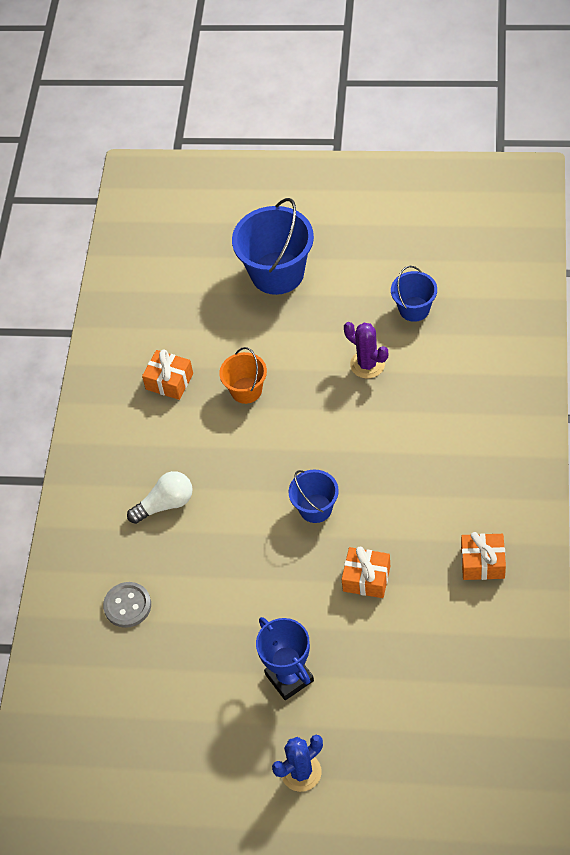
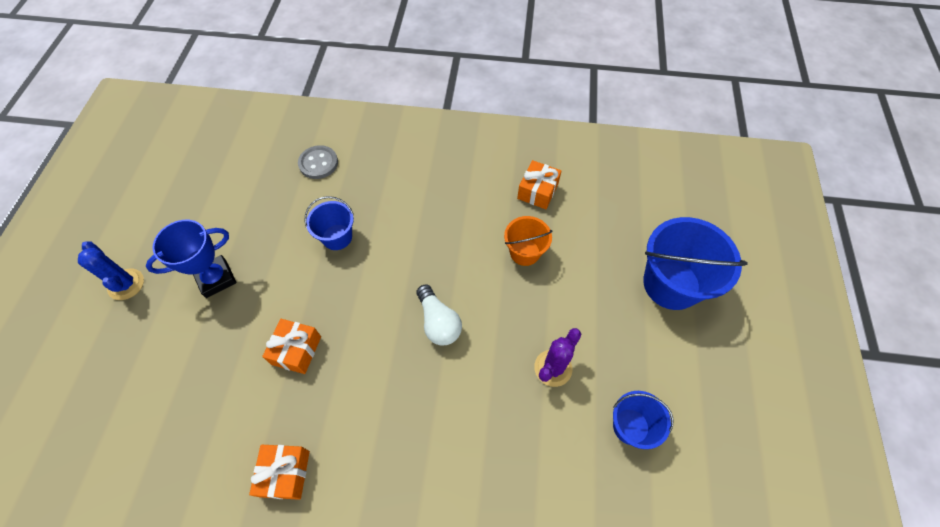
camera: 85 degrees right, 5 degrees up
(165, 504) = (409, 188): white light bulb -> white light bulb (438, 322)
(315, 508) = (383, 308): blue bucket -> blue bucket (337, 237)

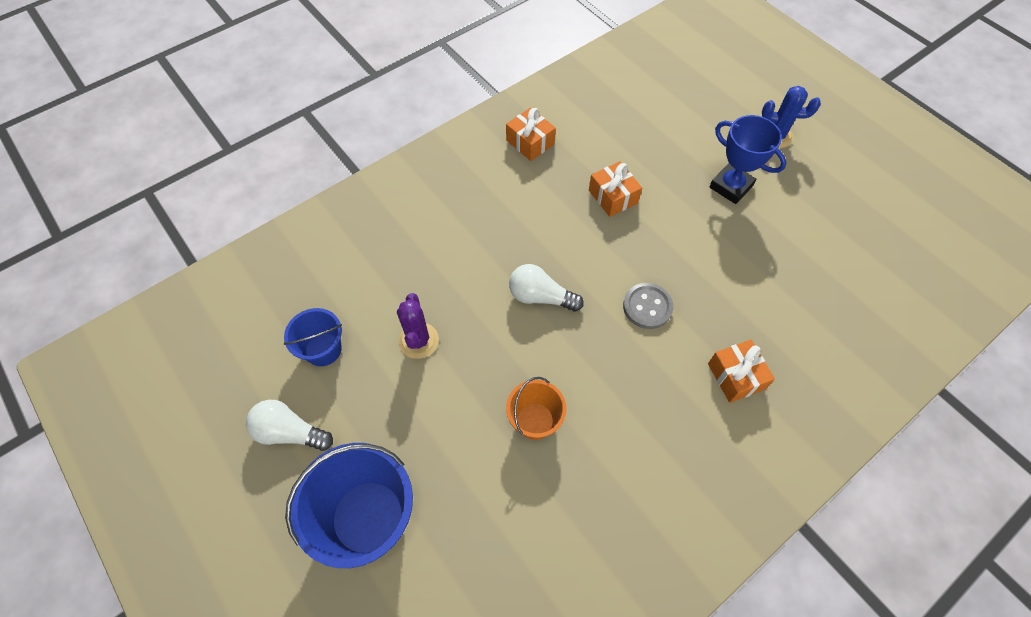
camera: 135 degrees right, 0 degrees up
(216, 278) = (731, 186): blue trophy -> blue trophy turned 60 degrees counterclockwise
(318, 163) = (811, 333): grey button -> grey button (647, 307)
(337, 237) = (699, 287): blue bucket -> none
(537, 191) = (590, 505): orange gift -> orange gift (736, 376)
(694, 380) = (290, 432): none -> white light bulb

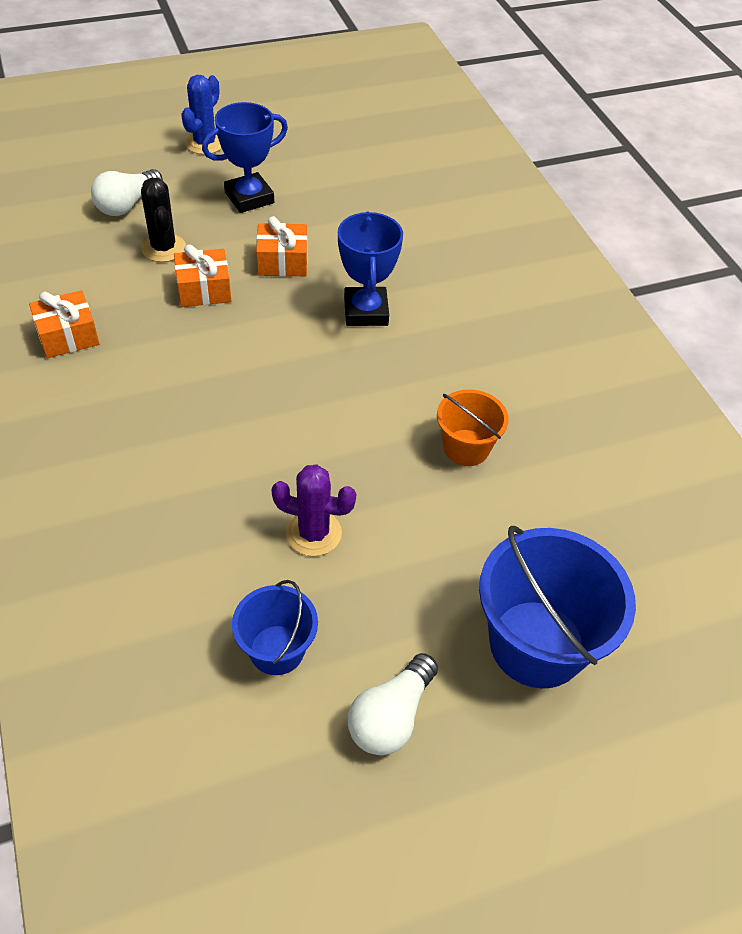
camera: 75 degrees left, 10 degrees down
(540, 297) = (308, 395): white light bulb -> white light bulb (127, 204)
(642, 157) = (163, 248): none -> black cactus
(647, 307) = (366, 311): grey button -> blue trophy
(736, 376) = (473, 277): orange gift -> orange gift (282, 262)

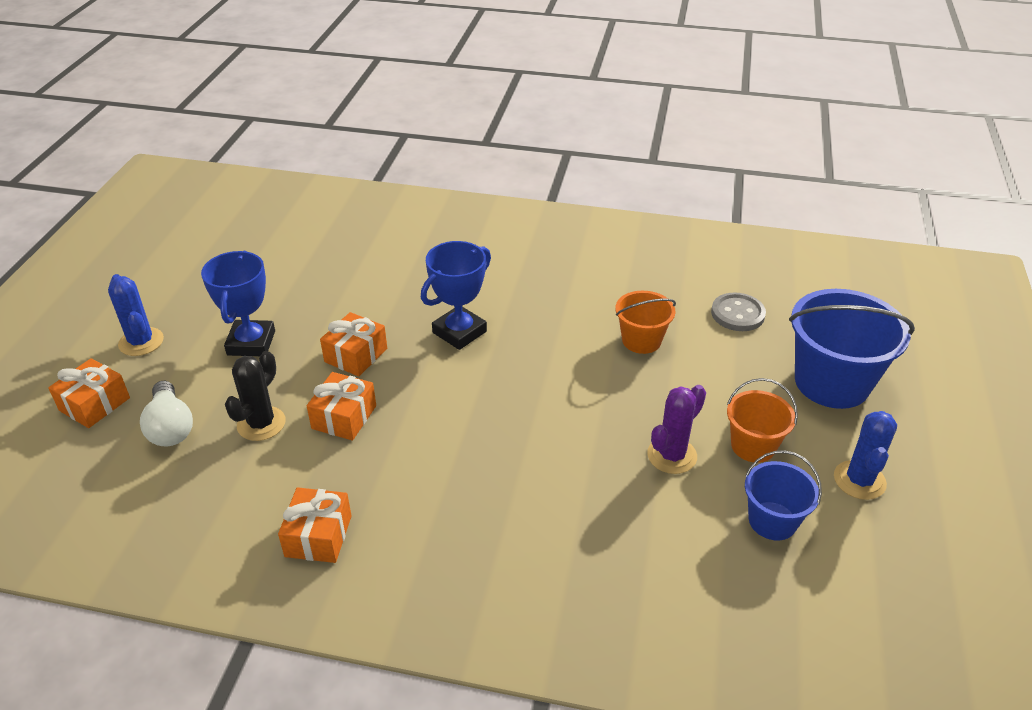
camera: 55 degrees left, 10 degrees down
(124, 157) = (94, 404): none -> orange gift
(163, 248) = (261, 424): black cactus -> black cactus turned 75 degrees counterclockwise
(366, 311) = (459, 332): blue trophy -> blue trophy turned 75 degrees counterclockwise
(376, 598) = (753, 446): none -> orange bucket
(391, 716) = (859, 480): white light bulb -> blue cactus
(583, 515) = (737, 314): none -> grey button

